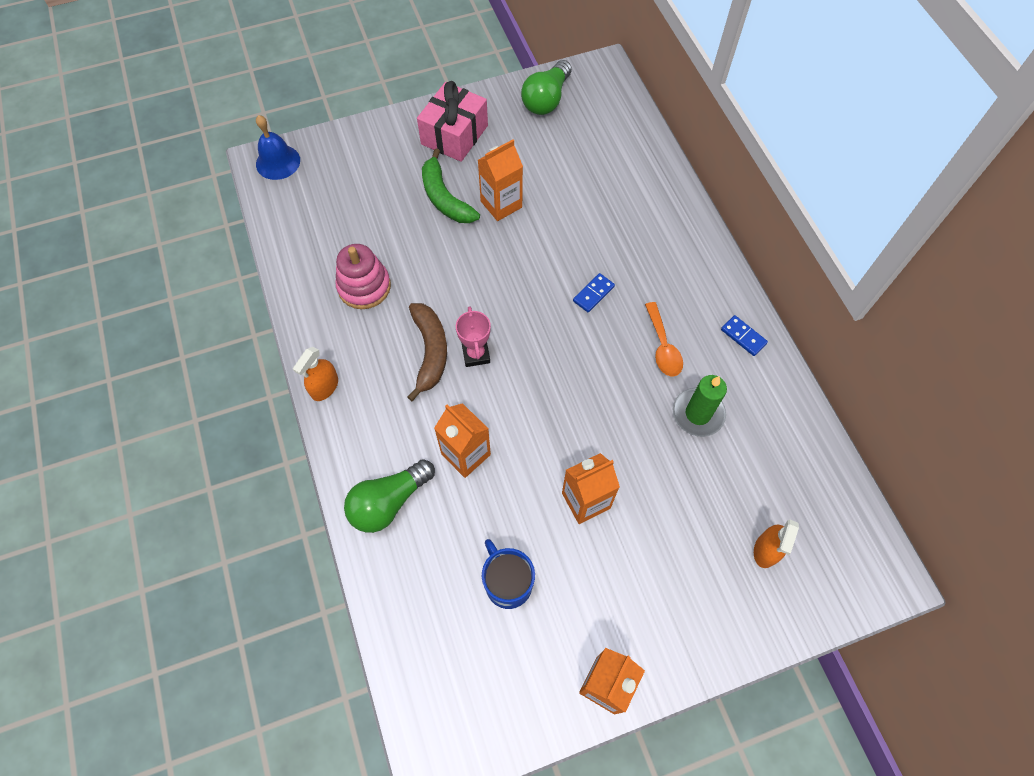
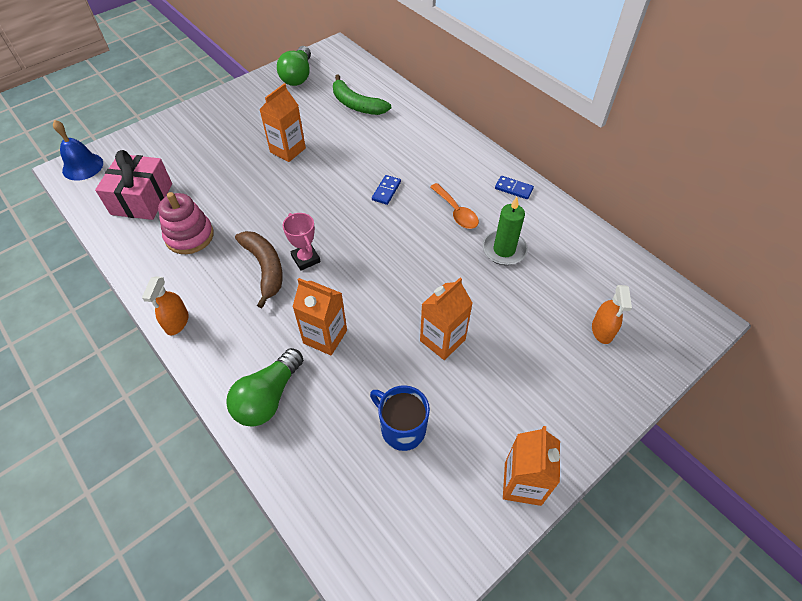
camera: 20 degrees left, 10 degrees down
(445, 198) = (239, 157): green banana -> green banana (356, 105)
(454, 135) = (232, 114): pink gift -> pink gift (142, 199)

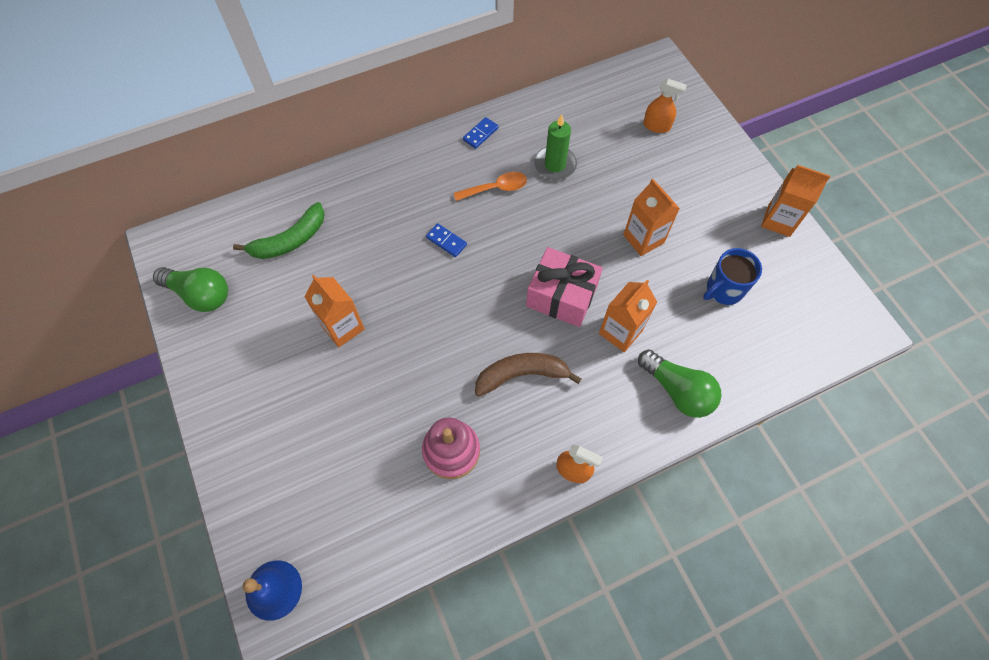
camera: 75 degrees left, 10 degrees up
(142, 199) = (369, 506): pink gift -> pink gift (561, 296)
(306, 259) = (519, 334): pink trophy -> none

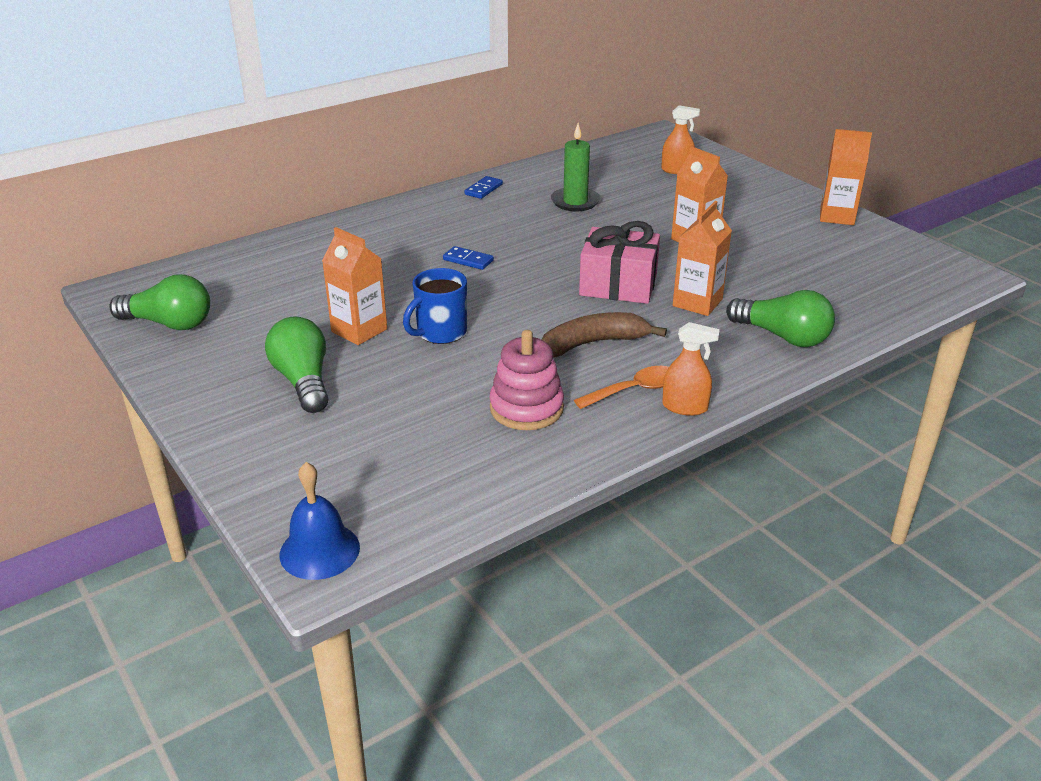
camera: 10 degrees left, 30 degrees down
(290, 240) = (276, 275): green banana -> none
(291, 387) = (303, 381): none -> green light bulb
(496, 188) = (514, 222): orange spoon -> orange spoon (634, 390)
(723, 289) = (800, 264): blue mug -> blue mug (440, 333)

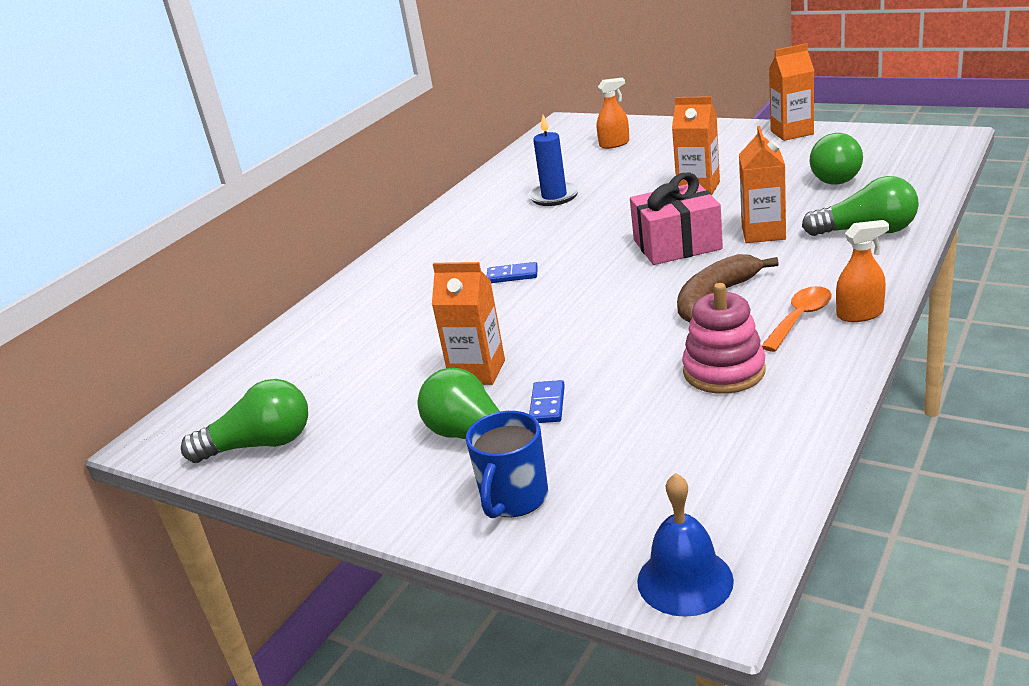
camera: 20 degrees left, 5 degrees down
(440, 333) = (562, 343): blue mug -> blue mug (514, 499)
(483, 189) = (454, 215): blue domino -> blue domino (547, 404)
(575, 202) = (554, 196): green candle -> blue candle
(820, 272) = (833, 176): none -> green light bulb

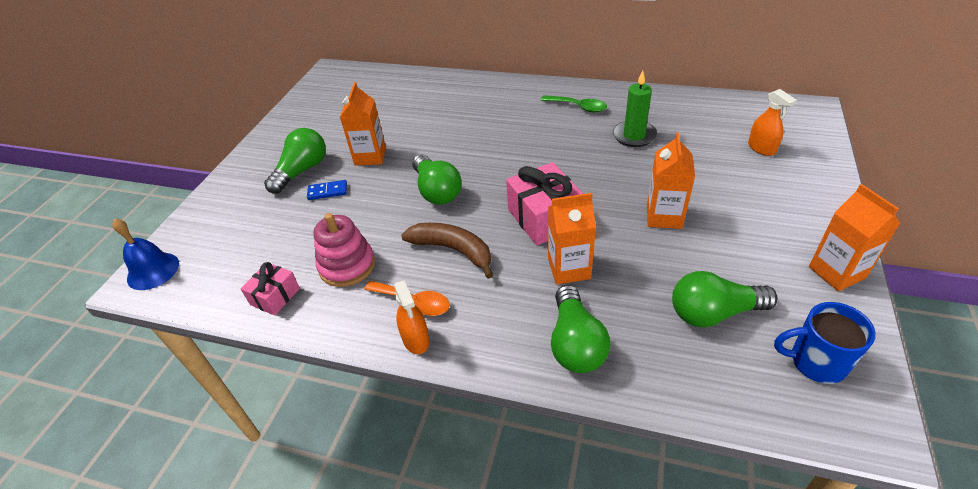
camera: 75 degrees right, 15 degrees up
(260, 445) = (317, 102): green light bulb -> green light bulb (436, 191)
(472, 224) = (578, 107): none -> green spoon
(512, 275) = (495, 143): blue domino -> none
(514, 499) = (242, 197): blue mug -> blue mug (816, 362)
(554, 196) = (634, 136): blue candle -> green candle
(774, 427) = (275, 296): none -> pink gift

